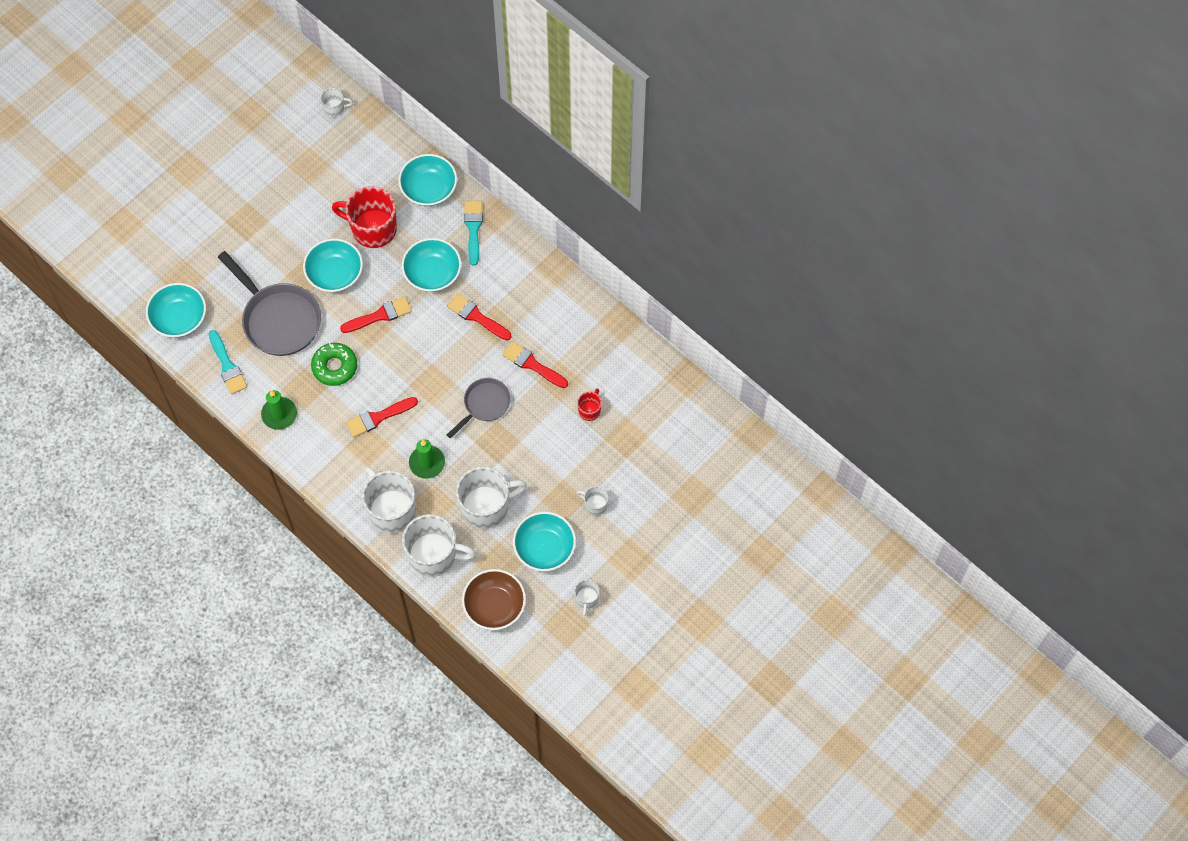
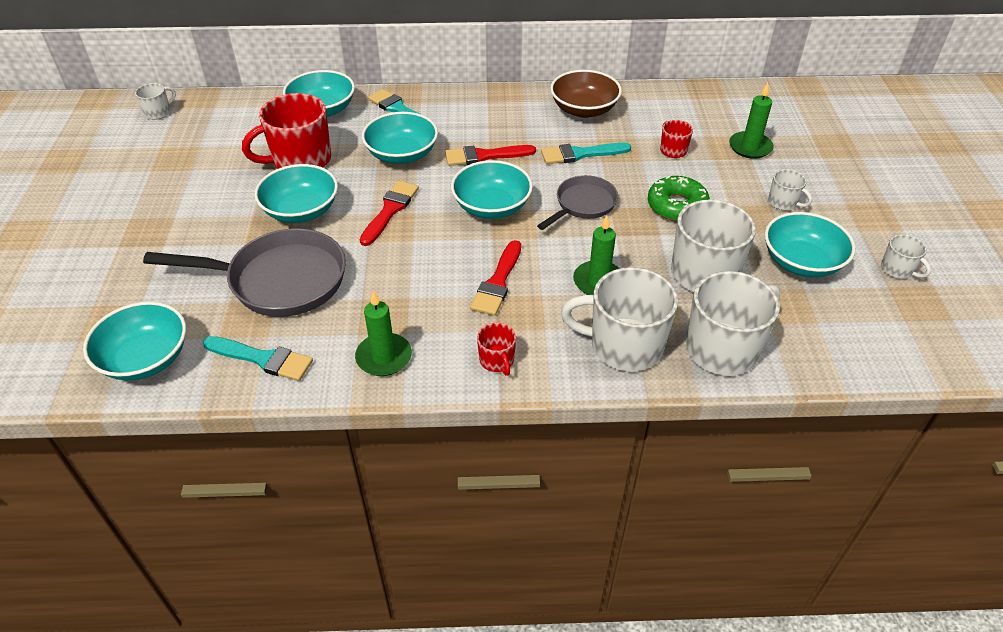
camera: 45 degrees left, 20 degrees down
(325, 464) = (497, 361): none -> red mug
(334, 367) = (395, 276): green donut -> green donut (677, 206)
(435, 361) = (492, 207): none -> turquoise bowl
(484, 404) = (583, 204): grey pan -> grey pan turned 45 degrees clockwise
(494, 606) = (842, 342): brown bowl -> brown bowl (584, 109)
(532, 364) = (580, 154): red brush -> turquoise brush
(595, 505) = (783, 202): white mug -> white mug turned 120 degrees counterclockwise
(638, 450) = (750, 147): none -> green candle

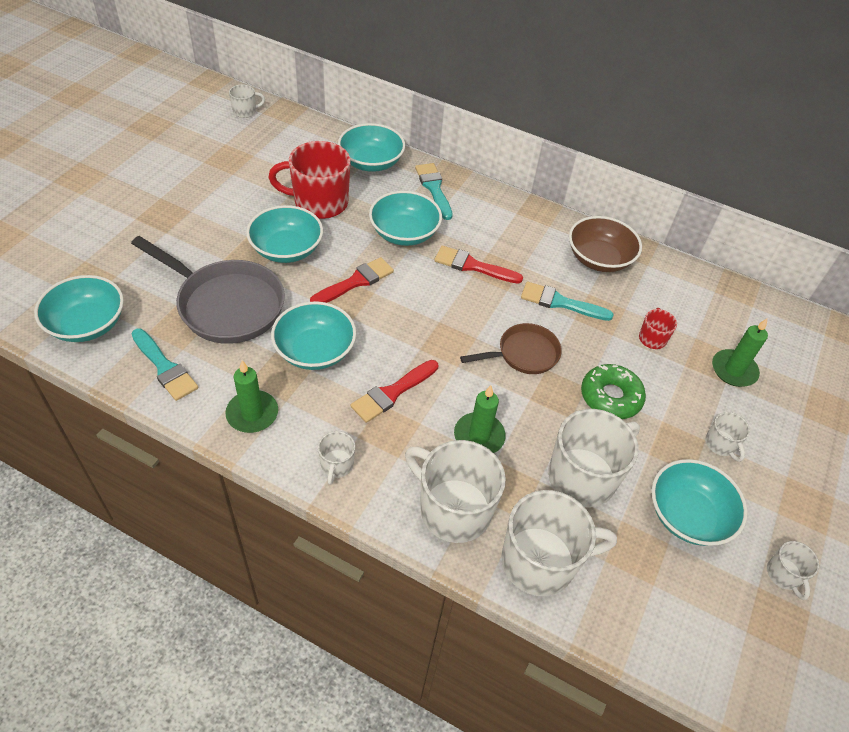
camera: 25 degrees right, 5 degrees up
(492, 207) = (442, 318): turquoise bowl -> turquoise bowl (315, 350)
(497, 361) = (336, 465): red mug -> white mug
(583, 204) = (524, 354): grey pan -> brown pan

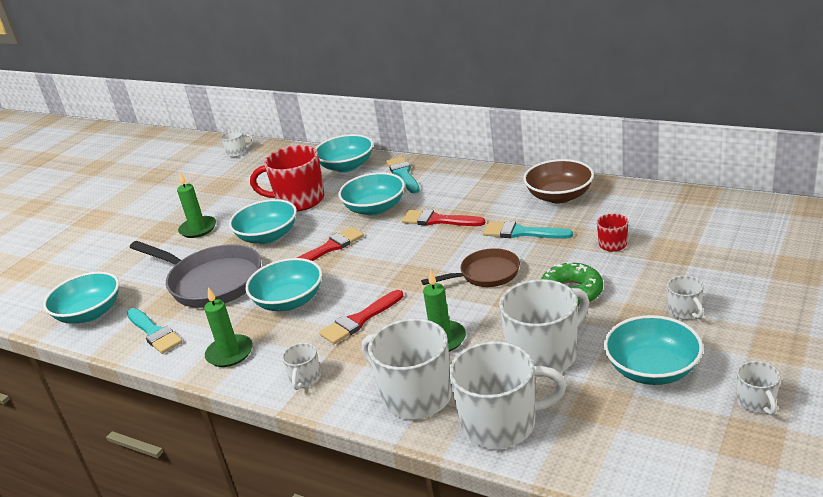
camera: 10 degrees right, 20 degrees down
(733, 370) = (696, 255): green candle -> green candle (198, 229)

